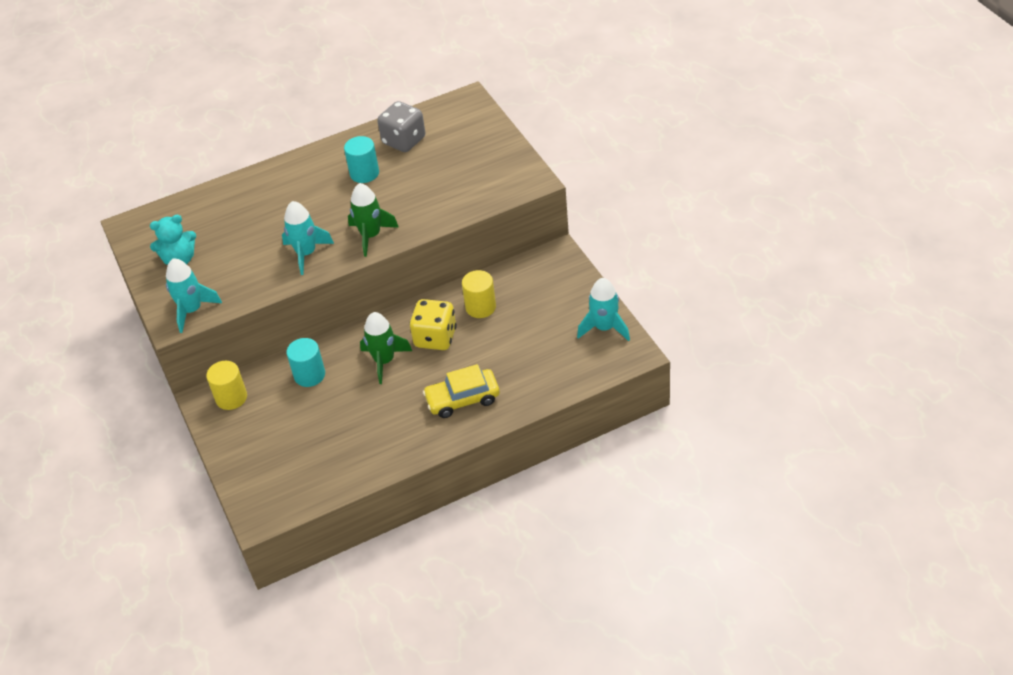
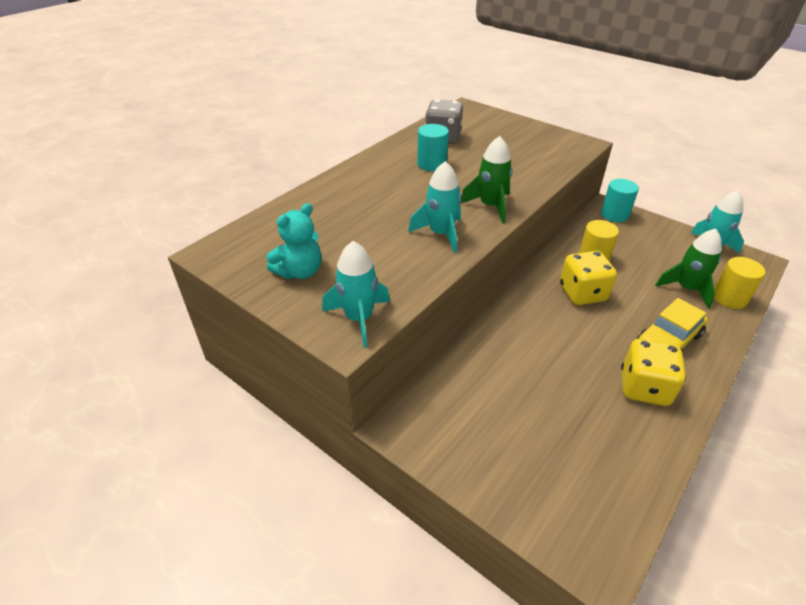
camera: 30 degrees left, 5 degrees down
(231, 398) = (429, 415): yellow cylinder -> yellow cylinder (729, 298)
(309, 375) = (495, 363): turquoise cylinder -> turquoise cylinder (614, 215)
(384, 361) = (557, 327): green rocket -> green rocket (686, 289)
(401, 428) = (644, 388): none -> yellow dice

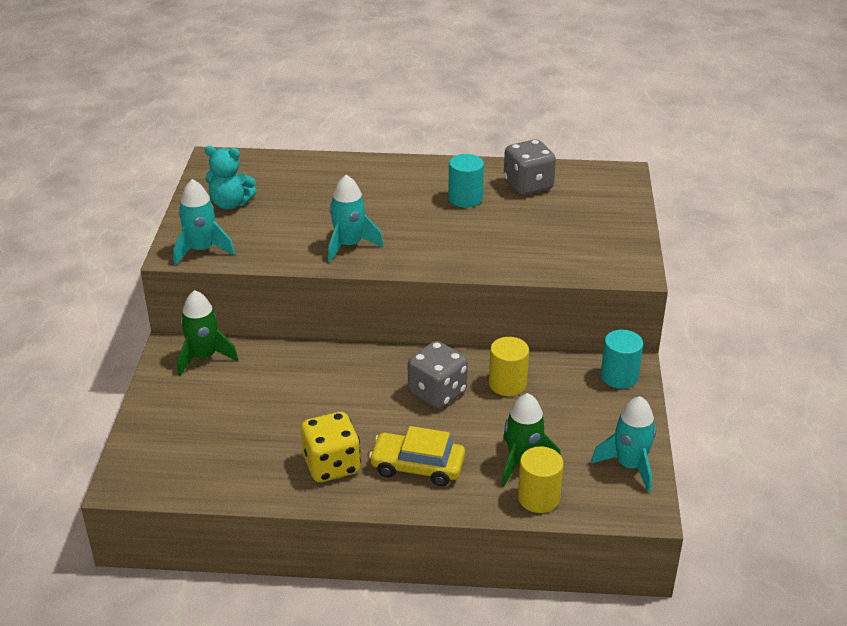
camera: 55 degrees right, 5 degrees down
(490, 206) = (425, 255): green rocket -> green rocket (204, 357)
(582, 293) = (437, 393): yellow dice -> grey dice

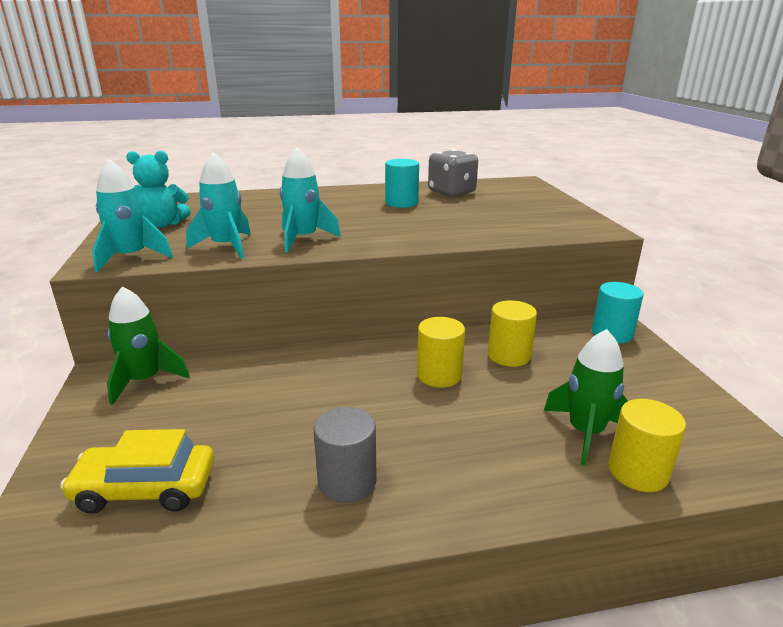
camera: 15 degrees left, 10 degrees down
(331, 465) = (347, 481): yellow dice -> grey cylinder
(417, 466) = (462, 461): yellow car -> yellow car (145, 488)
(437, 393) = (439, 375): grey dice -> yellow cylinder
(629, 466) = (703, 414): turquoise rocket -> turquoise rocket (226, 247)

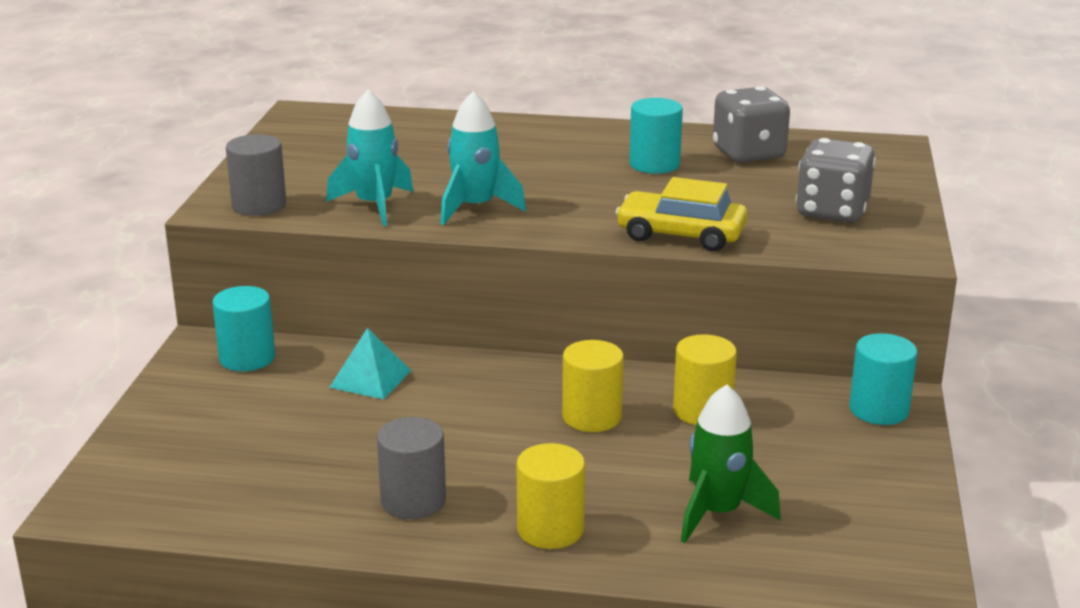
camera: 20 degrees right, 0 degrees up
(131, 257) = (259, 205): turquoise rocket -> grey cylinder
(145, 380) = (247, 358): green rocket -> turquoise cylinder
(145, 488) = (215, 464): yellow car -> yellow car (681, 235)
(163, 224) = (313, 158): turquoise teddy bear -> none
(256, 378) = (370, 378): none -> turquoise pyramid
(532, 214) = (832, 211): none -> grey dice
(637, 472) = (740, 561): yellow cylinder -> yellow cylinder (550, 529)

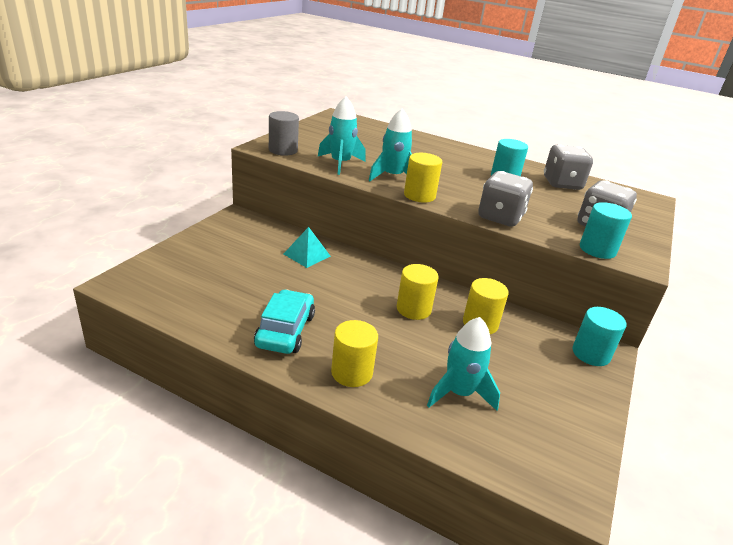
camera: 15 degrees right, 5 degrees up
(247, 358) = (253, 228): turquoise cylinder -> turquoise cylinder (597, 250)
(413, 501) = (285, 330): grey cylinder -> turquoise car
(538, 230) = (419, 195): none -> yellow cylinder
(681, 235) = (500, 217): yellow car -> grey dice
(718, 513) = (459, 393): green rocket -> turquoise rocket

